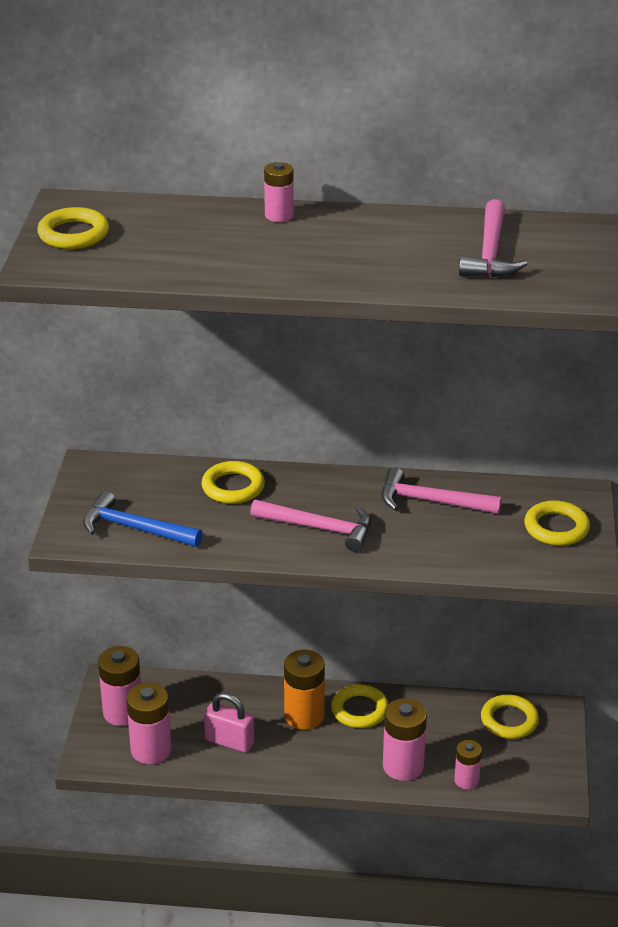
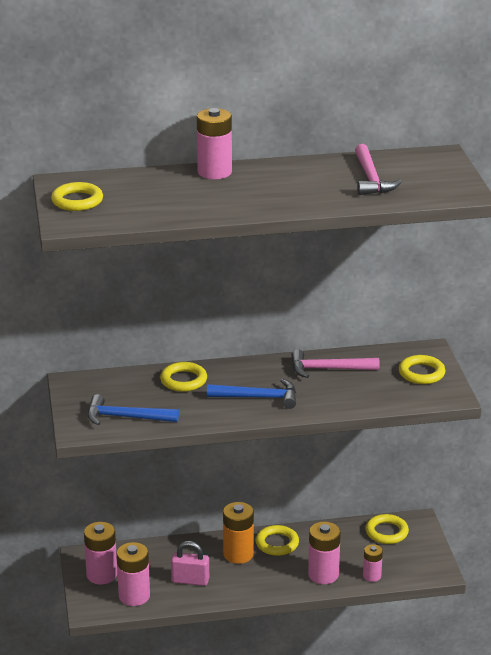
camera: 15 degrees left, 5 degrees down
(279, 215) = (214, 172): pink battery -> pink battery, size x1.67
(319, 528) = (258, 397): pink hammer -> blue hammer

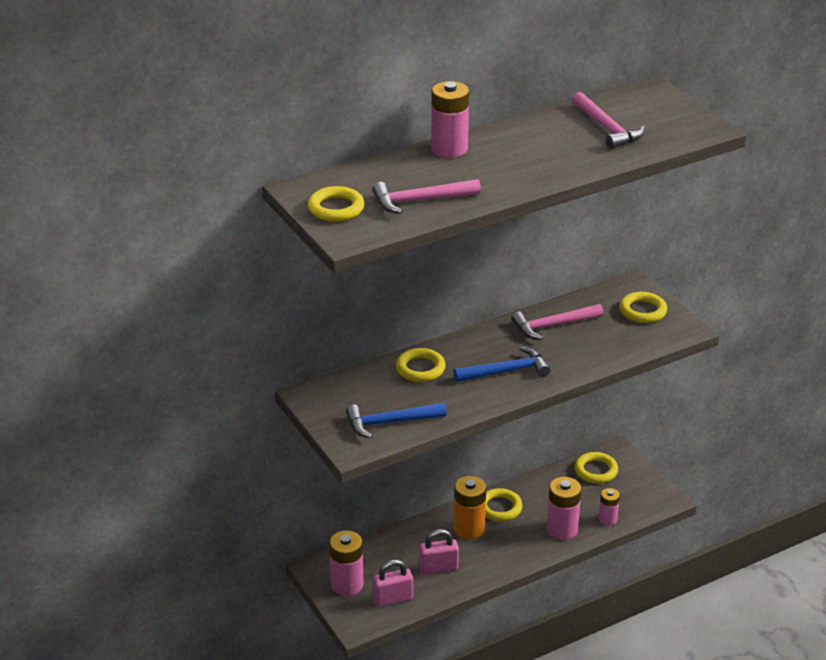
camera: 20 degrees left, 5 degrees up
(134, 596) = (393, 599): pink battery -> pink padlock
(153, 207) = (420, 201): none -> pink hammer

